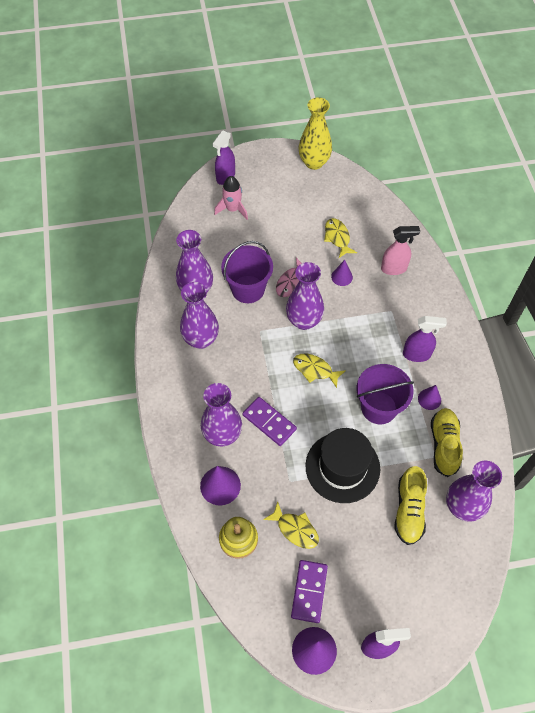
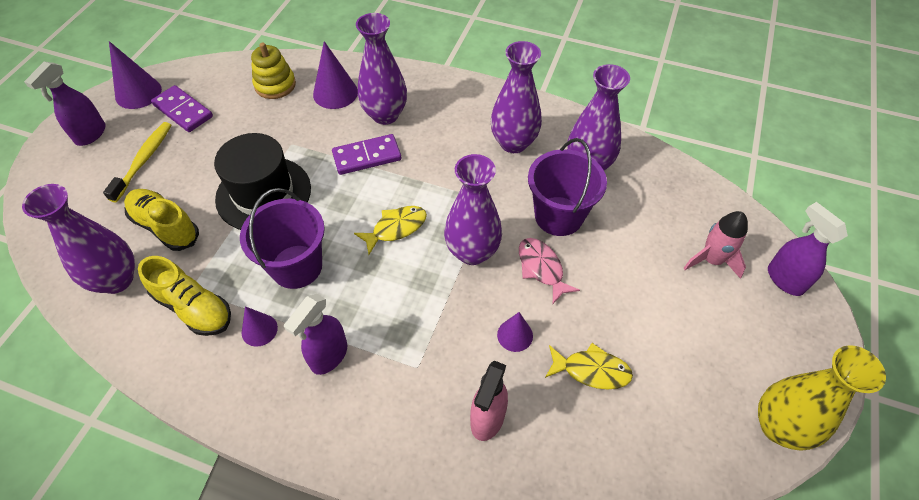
camera: 120 degrees right, 5 degrees down
(295, 529) = (243, 126): yellow fish -> none
(372, 577) = (144, 160): none -> yellow toothbrush

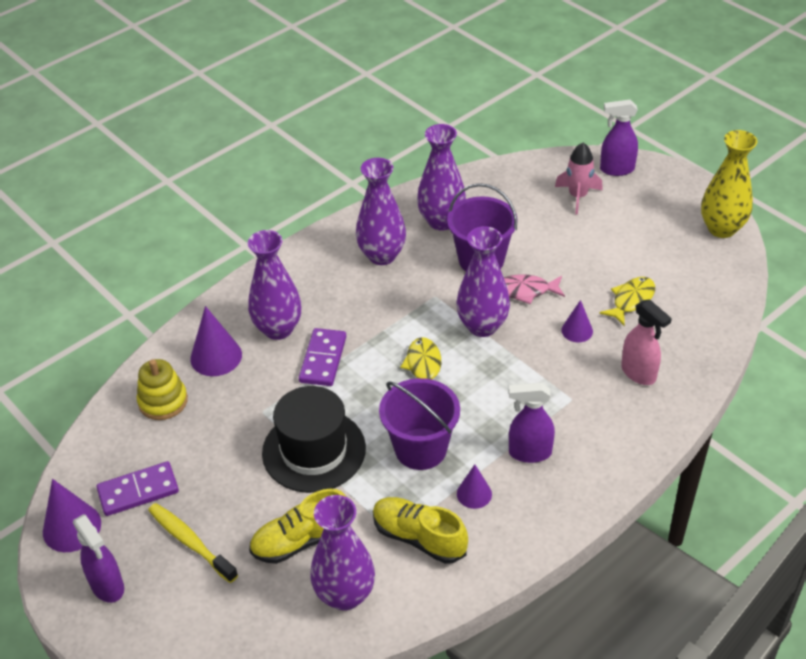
camera: 60 degrees left, 10 degrees down
(193, 307) = (419, 538): yellow shoe -> yellow shoe turned 120 degrees counterclockwise
(328, 356) = (529, 453): purple spray bottle -> purple spray bottle turned 120 degrees clockwise

